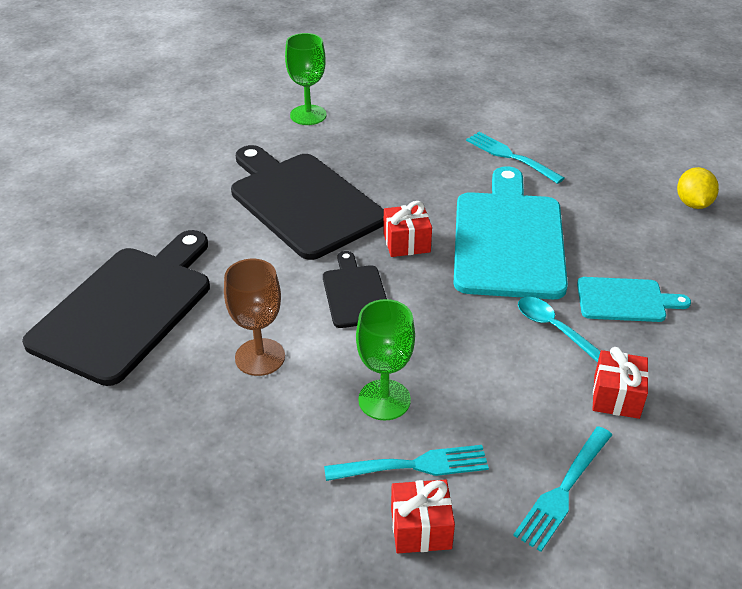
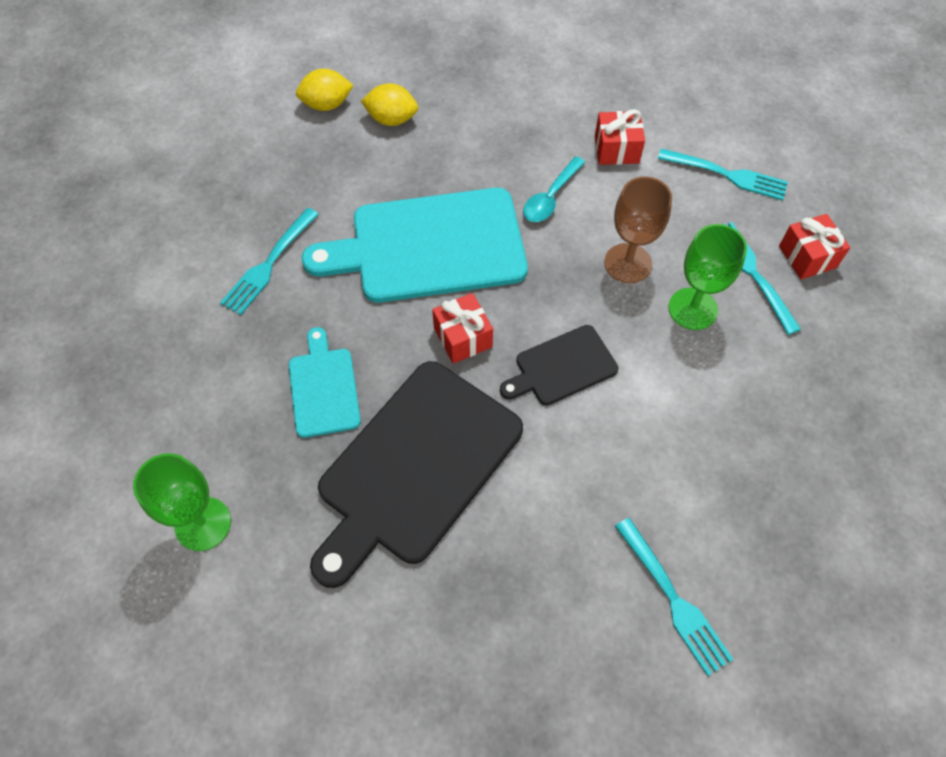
camera: 105 degrees left, 20 degrees up
(127, 308) = (672, 599): black cutting board -> turquoise fork
(260, 357) = (686, 428): brown goblet -> brown goblet (628, 263)
(625, 300) = (493, 149): turquoise cutting board -> turquoise cutting board (323, 388)
(671, 239) = (391, 119): none -> yellow lemon

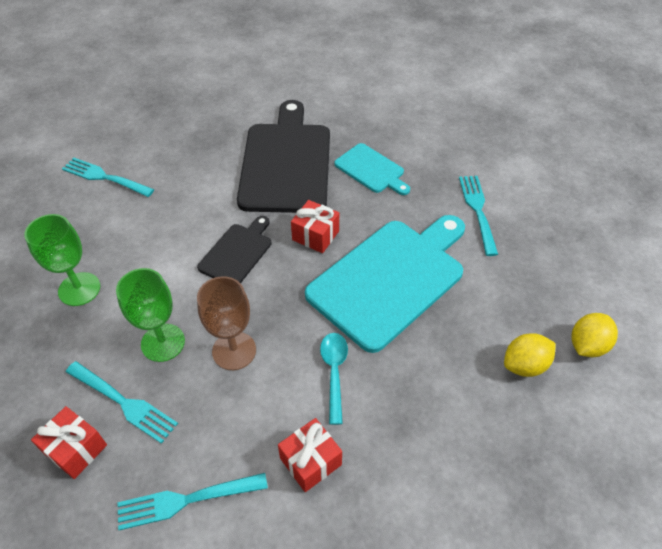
camera: 145 degrees right, 10 degrees down
(203, 524) = (368, 97): green goblet -> green goblet (79, 289)

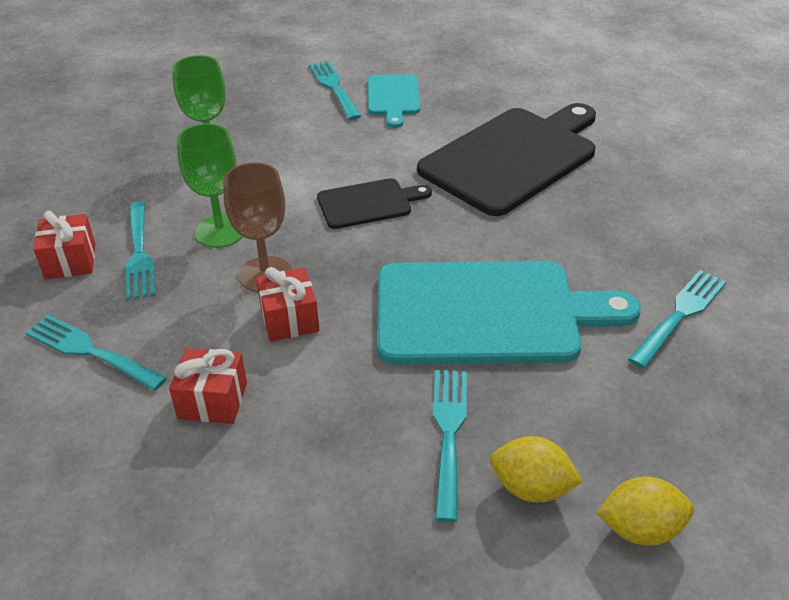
camera: 45 degrees right, 10 degrees down
(315, 235) = (460, 232): red gift -> red gift (289, 319)
(334, 372) = (326, 350): turquoise spoon -> none
(371, 170) = (599, 210): turquoise cutting board -> turquoise cutting board (393, 98)
(457, 369) = (449, 435): none -> turquoise fork

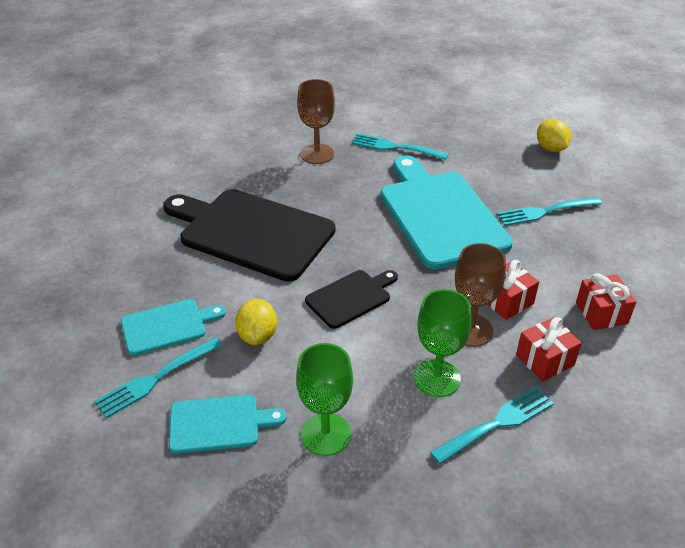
camera: 110 degrees left, 0 degrees up
(70, 261) = (538, 472): red gift -> red gift (545, 360)
(92, 352) = (615, 398): turquoise fork -> none
(264, 110) = (219, 423): none -> turquoise cutting board
(368, 203) = (351, 297): black cutting board -> black cutting board turned 90 degrees clockwise
(531, 488) = (555, 180): yellow lemon -> yellow lemon (257, 335)
(674, 233) = (317, 154): none -> brown goblet

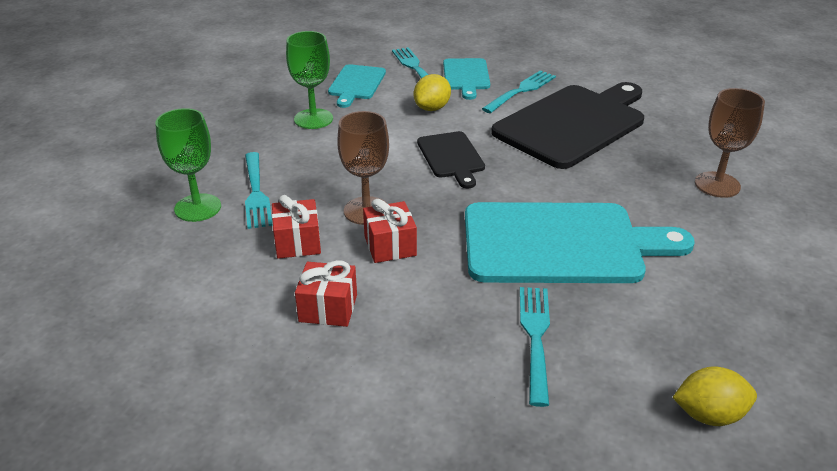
camera: 110 degrees right, 5 degrees down
(257, 335) = (432, 108): yellow lemon -> yellow lemon turned 75 degrees counterclockwise
(396, 147) = (728, 248): turquoise fork -> turquoise fork (521, 91)
(437, 378) = (325, 177): green goblet -> green goblet (198, 208)

